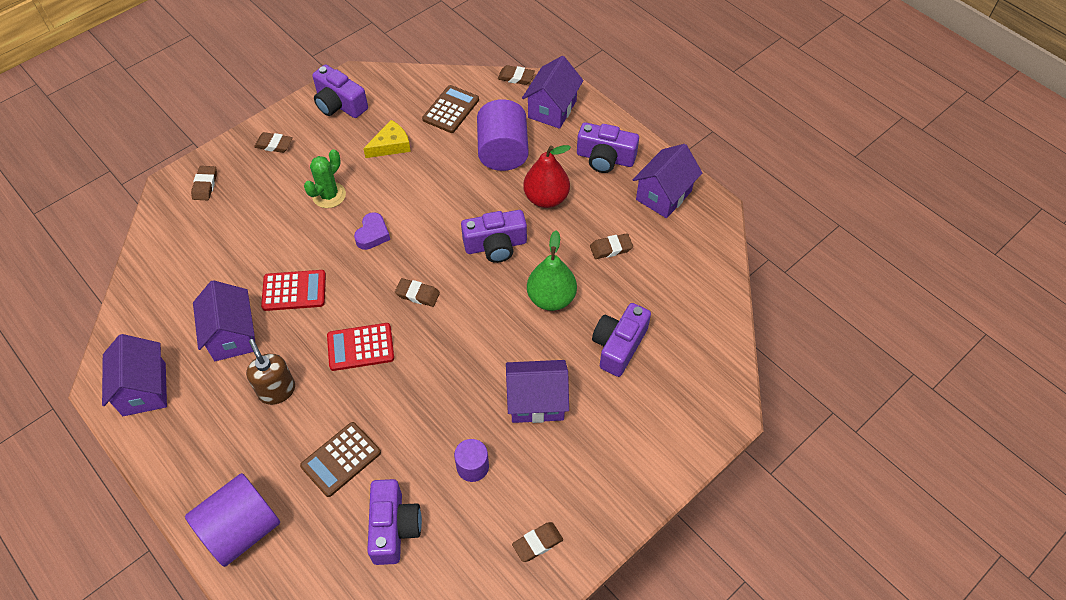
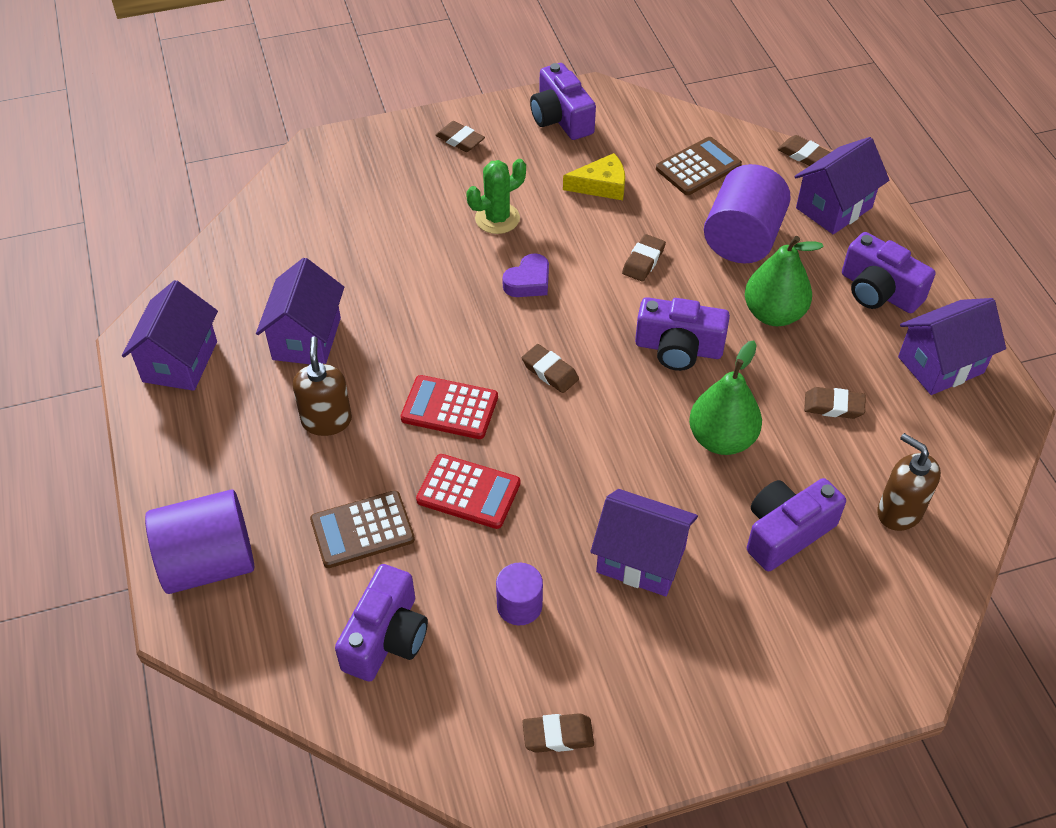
camera: 25 degrees right, 5 degrees down
(205, 185) = (358, 160): brown eraser -> brown eraser (643, 261)
(294, 291) = (402, 314): red calculator -> red calculator (468, 492)
(546, 198) = (773, 314): red pear -> green pear
(680, 304) = (899, 511): none -> brown soap dispenser

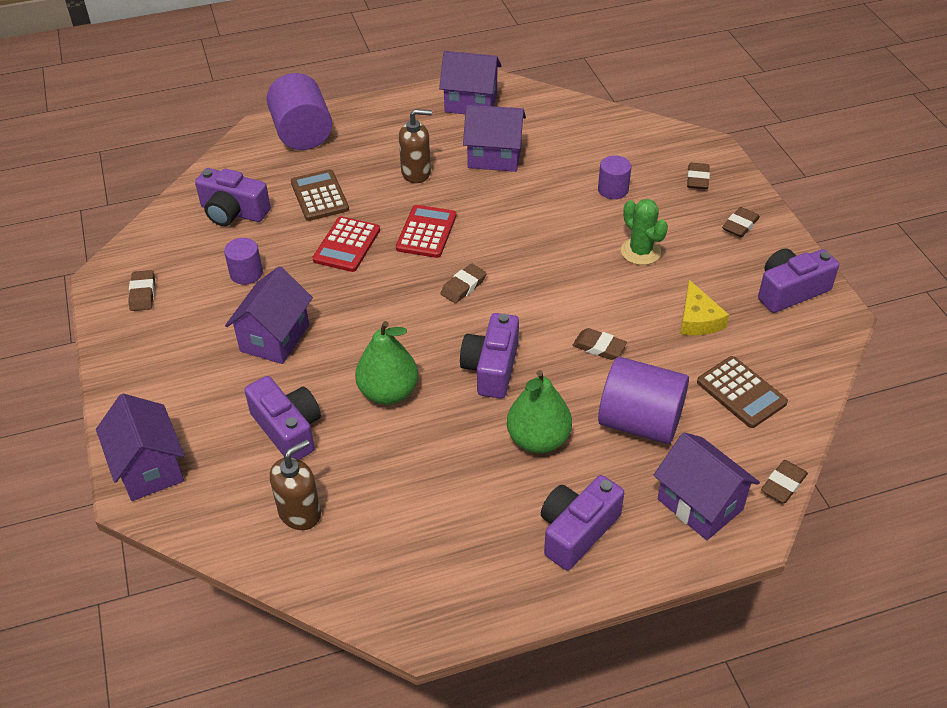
camera: 90 degrees right, 5 degrees down
(387, 233) = (613, 189): none -> purple cylinder
(528, 282) = (565, 272): purple heart -> none
(833, 406) = (423, 476): brown eraser -> brown eraser (697, 179)
(940, 365) = (475, 573): purple house -> purple house (149, 468)

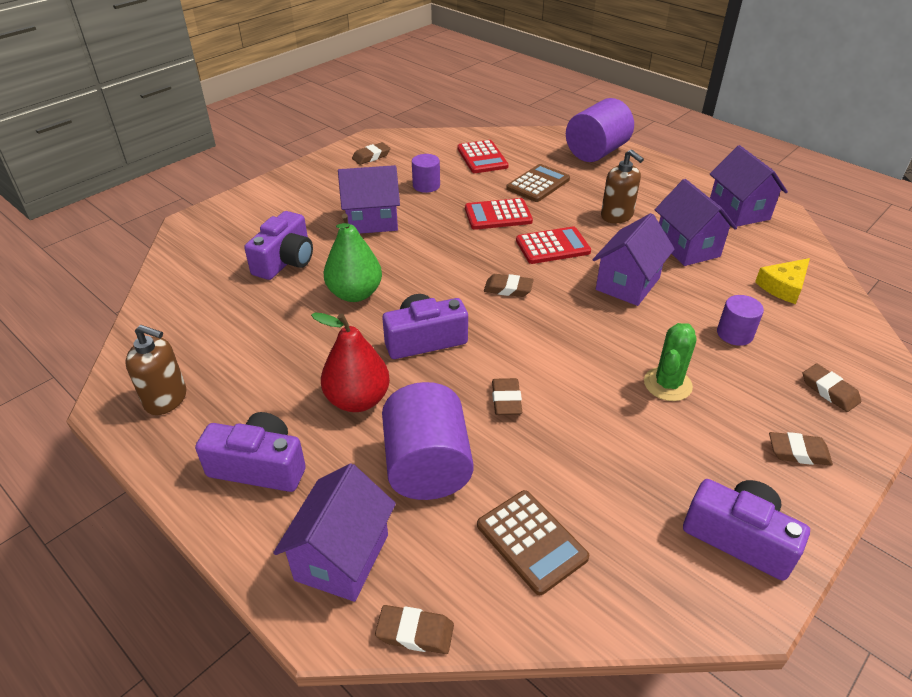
camera: 60 degrees right, 5 degrees down
(149, 468) = (216, 219): purple house -> purple house (627, 284)
(233, 212) = (482, 158): purple camera -> red calculator
(300, 512) = (206, 297): brown soap dispenser -> brown soap dispenser (166, 399)
(538, 439) = (358, 400): green pear -> red pear
(697, 179) = (829, 391): brown eraser -> brown eraser turned 75 degrees clockwise
(698, 319) = (612, 464): yellow cheese -> yellow cheese (783, 286)
(741, 392) = (531, 541): brown calculator -> brown calculator turned 60 degrees counterclockwise

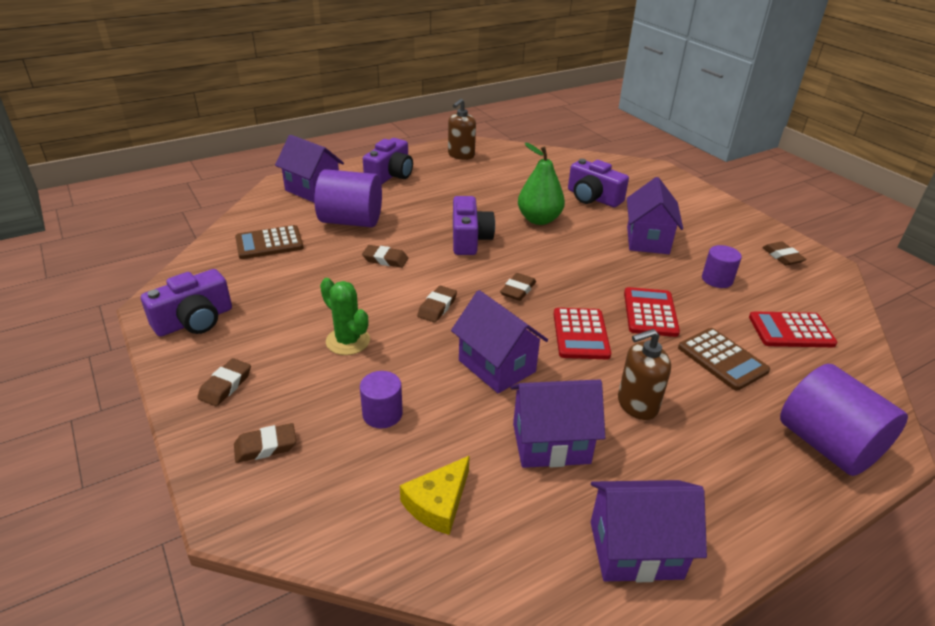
camera: 105 degrees right, 5 degrees down
(358, 400) = (423, 207): red pear -> none
(415, 632) = (254, 202): brown eraser -> brown eraser (437, 307)
(783, 286) = (438, 503): yellow cheese -> yellow cheese turned 120 degrees counterclockwise

